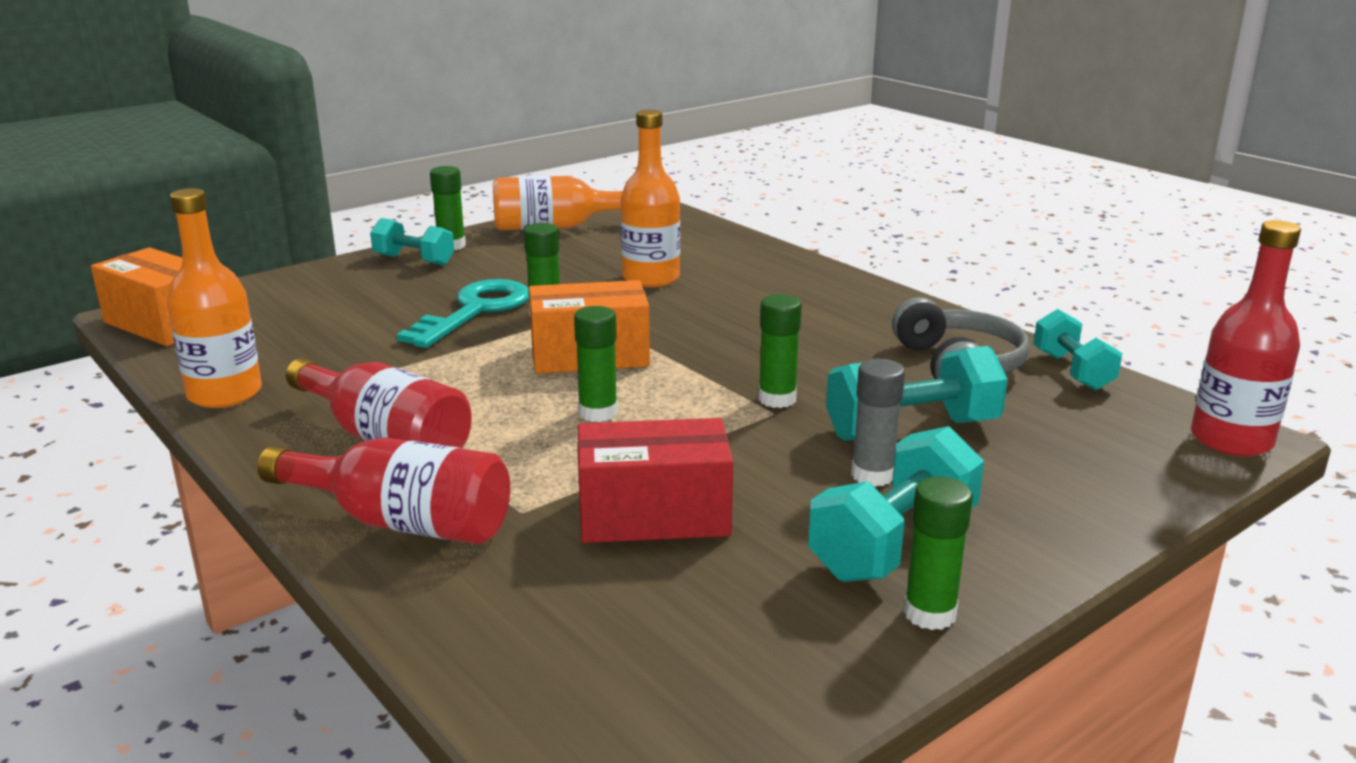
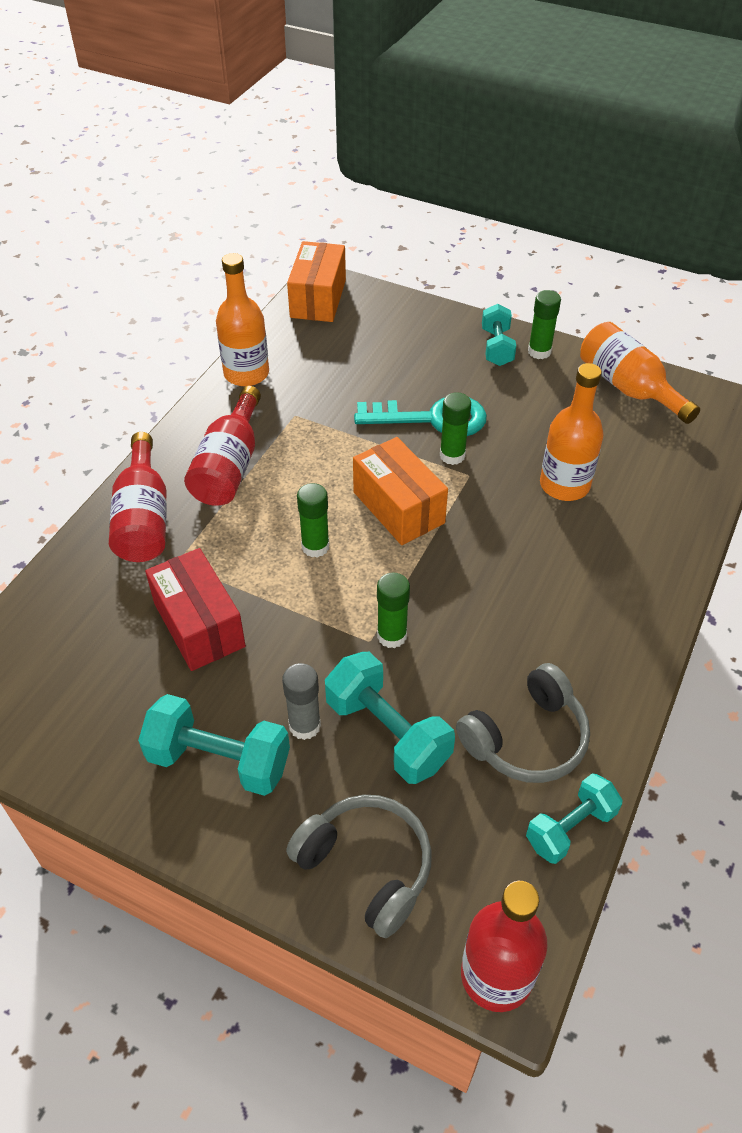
camera: 65 degrees right, 25 degrees up
(929, 614) = (145, 800): green glue stick -> none
(1087, 479) = (366, 867): none -> grey headphones

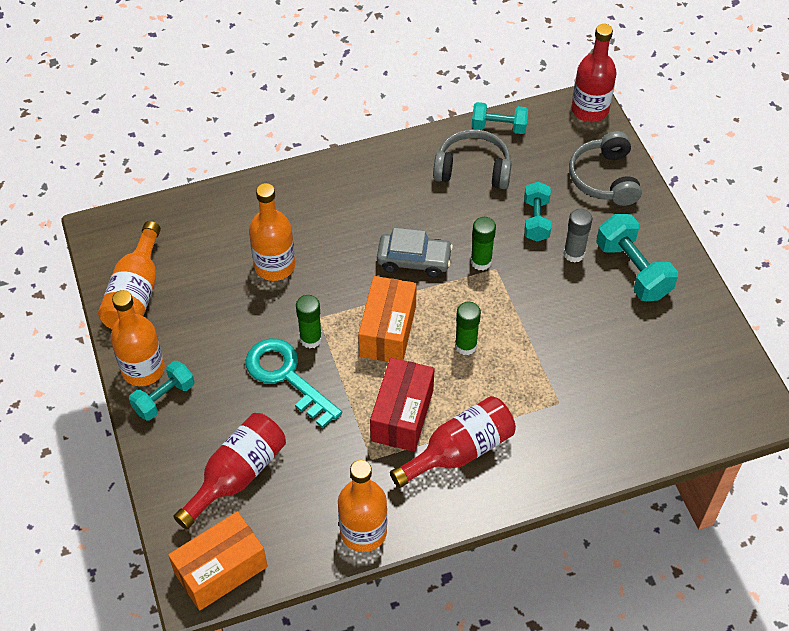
camera: 135 degrees left, 5 degrees up
(143, 518) = (553, 454): red bottle -> red bottle (237, 475)
(199, 625) = (581, 350): red box -> red box (402, 415)
(388, 732) = (536, 220): turquoise dumbbell -> turquoise dumbbell, size x0.66
(456, 585) = (414, 260): none -> grey car
(539, 351) = (143, 369): green glue stick -> orange bottle

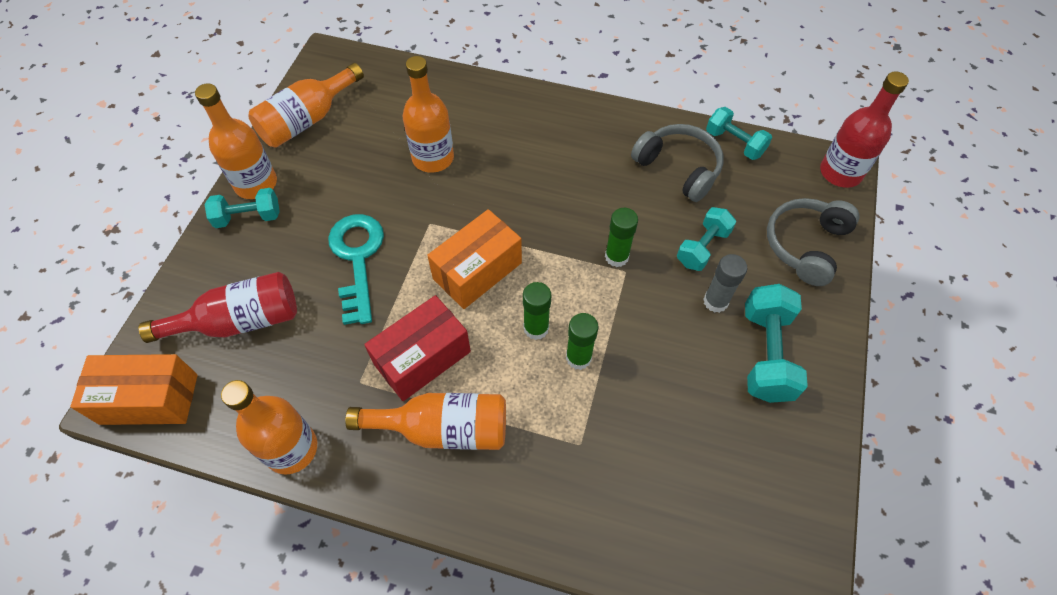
camera: 35 degrees right, 5 degrees up
(311, 339) = (406, 238): green glue stick -> green glue stick (578, 357)
(414, 260) = (555, 220): grey car -> none
(459, 451) = (444, 429): red bottle -> orange bottle

